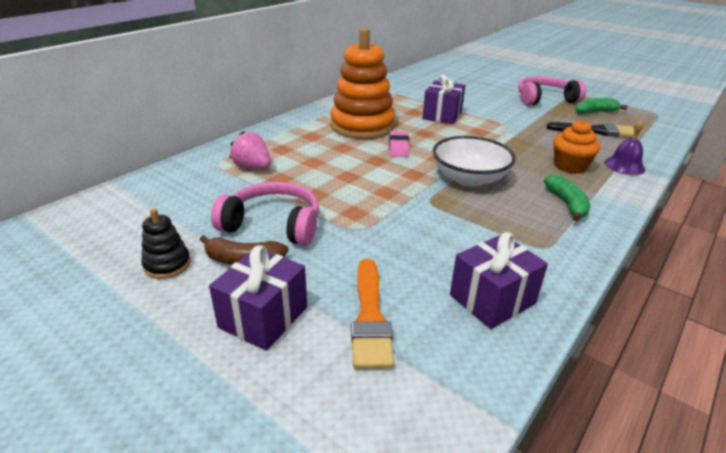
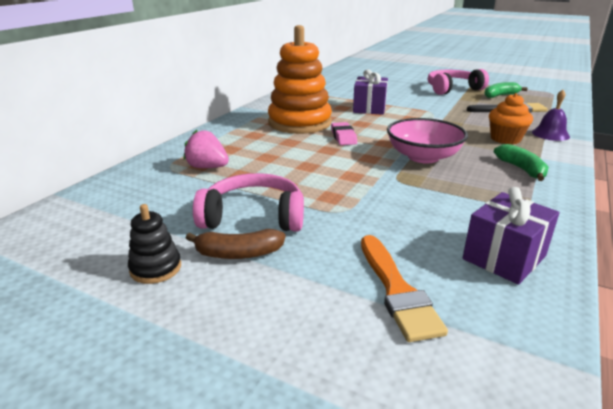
camera: 10 degrees left, 5 degrees down
(263, 317) = (286, 306): purple gift -> none
(469, 178) = (423, 157): white bowl -> pink bowl

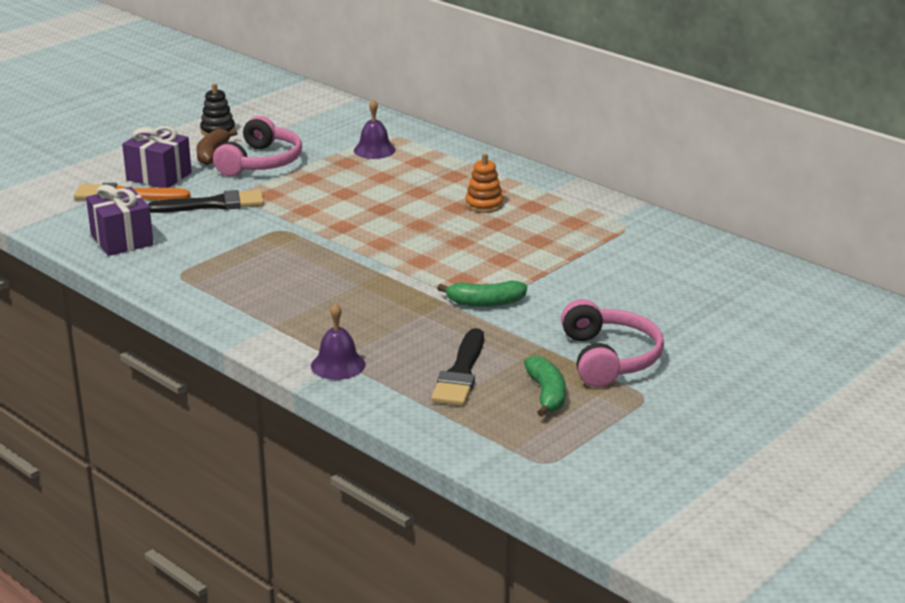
camera: 105 degrees right, 0 degrees up
(207, 167) = (374, 150): pink strawberry -> purple bell
(299, 123) = (484, 204): orange stacking toy -> orange stacking toy, size x0.44
(343, 137) = (416, 223): pink eraser -> none
(369, 108) = (525, 259): purple gift -> purple gift (159, 176)
(374, 221) = (213, 204): none -> black brush
(423, 157) = (325, 255): pink bowl -> none
(505, 139) = (343, 324): orange cupcake -> none
(521, 169) = (252, 302): green banana -> green banana (485, 303)

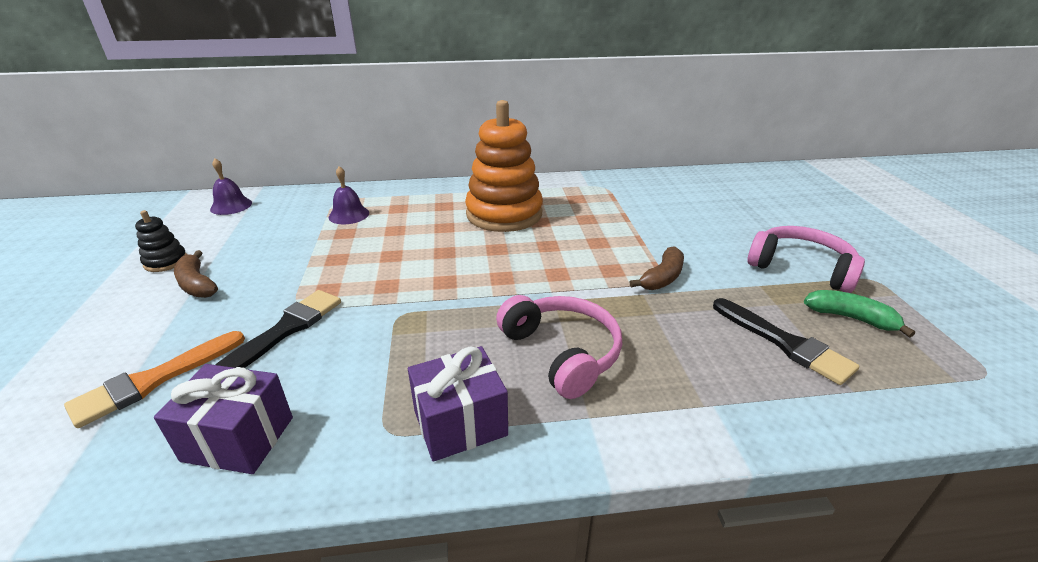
camera: 50 degrees left, 5 degrees up
(159, 176) = (166, 336): purple gift -> purple gift (460, 423)
(261, 162) = (264, 268): pink headphones -> pink headphones (562, 352)
(338, 365) = (717, 411): purple bell -> purple bell (231, 206)
(484, 204) = (504, 214): orange stacking toy -> orange stacking toy, size x2.29
(485, 303) = (662, 278): green banana -> brown banana

